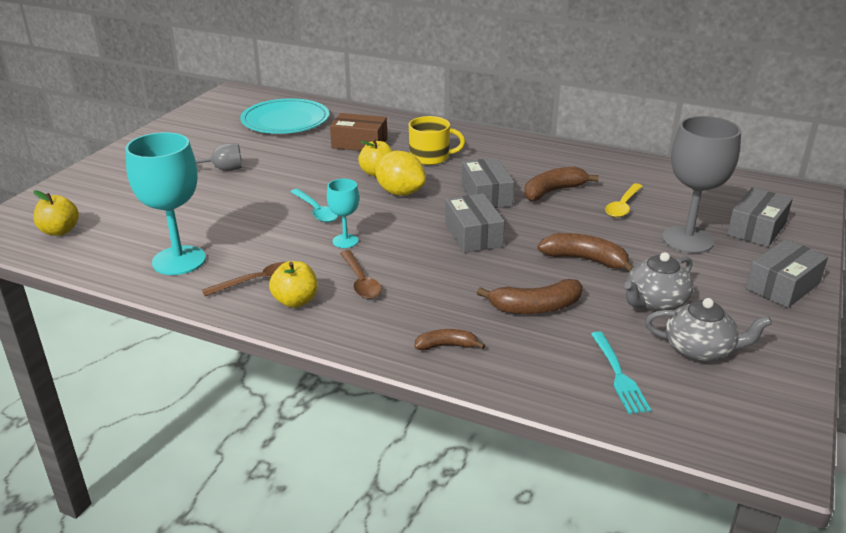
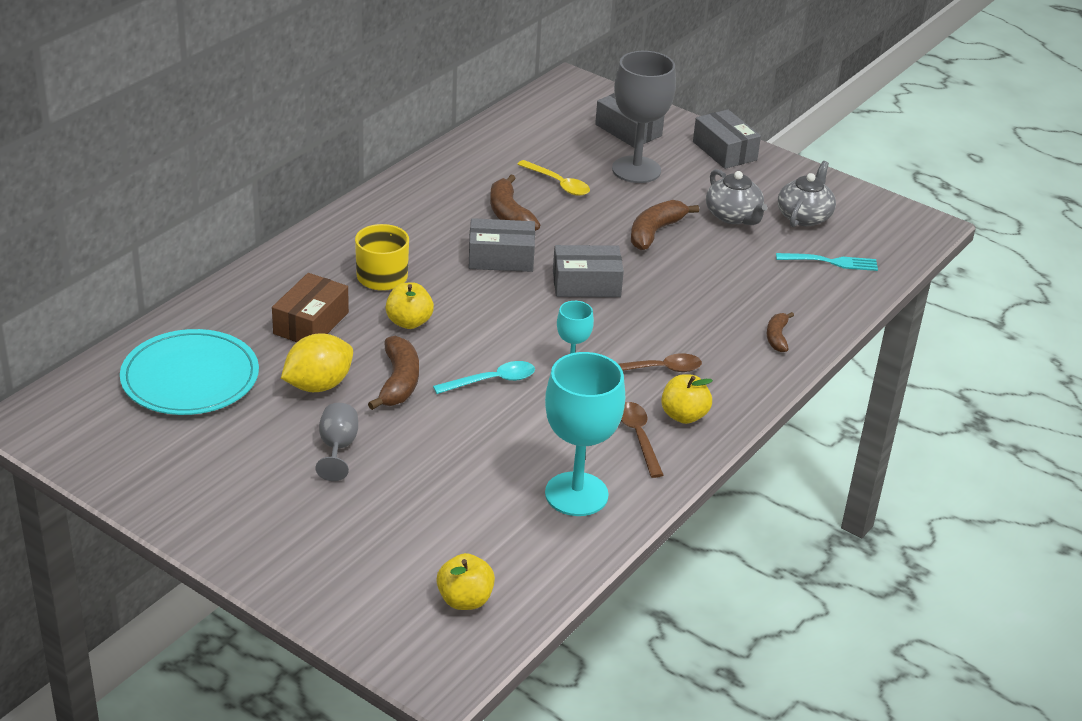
camera: 80 degrees left, 5 degrees up
(400, 192) = (469, 314): yellow lemon -> yellow lemon (318, 385)
(535, 307) = (728, 278): brown banana -> brown banana (399, 382)

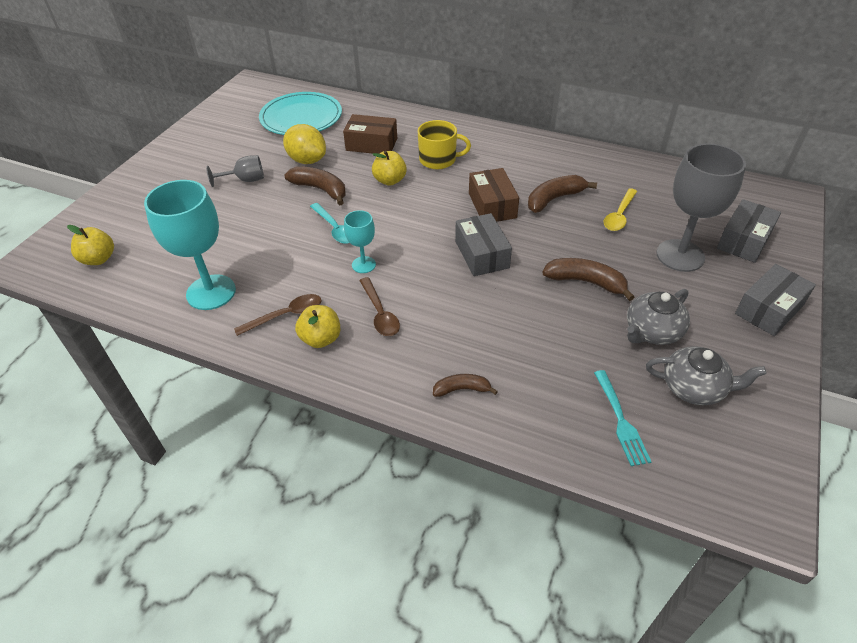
camera: 80 degrees right, 10 degrees up
(399, 382) = (320, 189): brown banana -> brown banana turned 135 degrees counterclockwise
(501, 258) = (492, 205): grey box -> brown box

